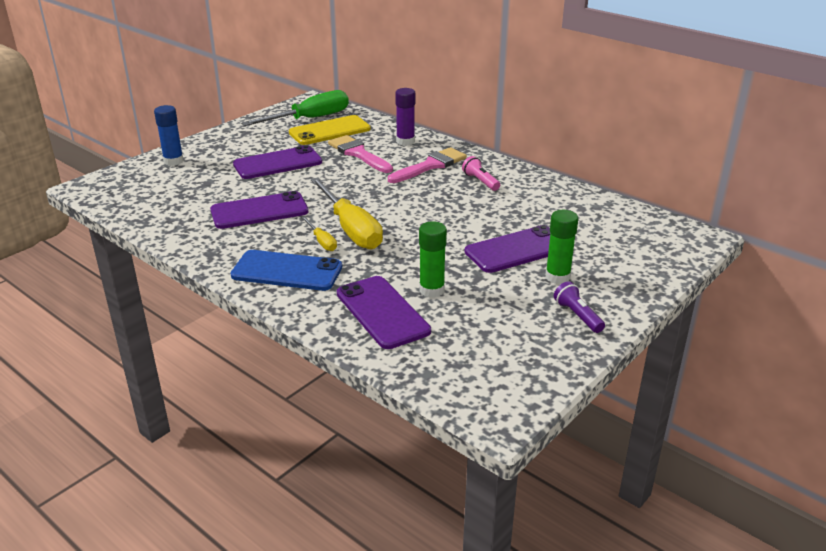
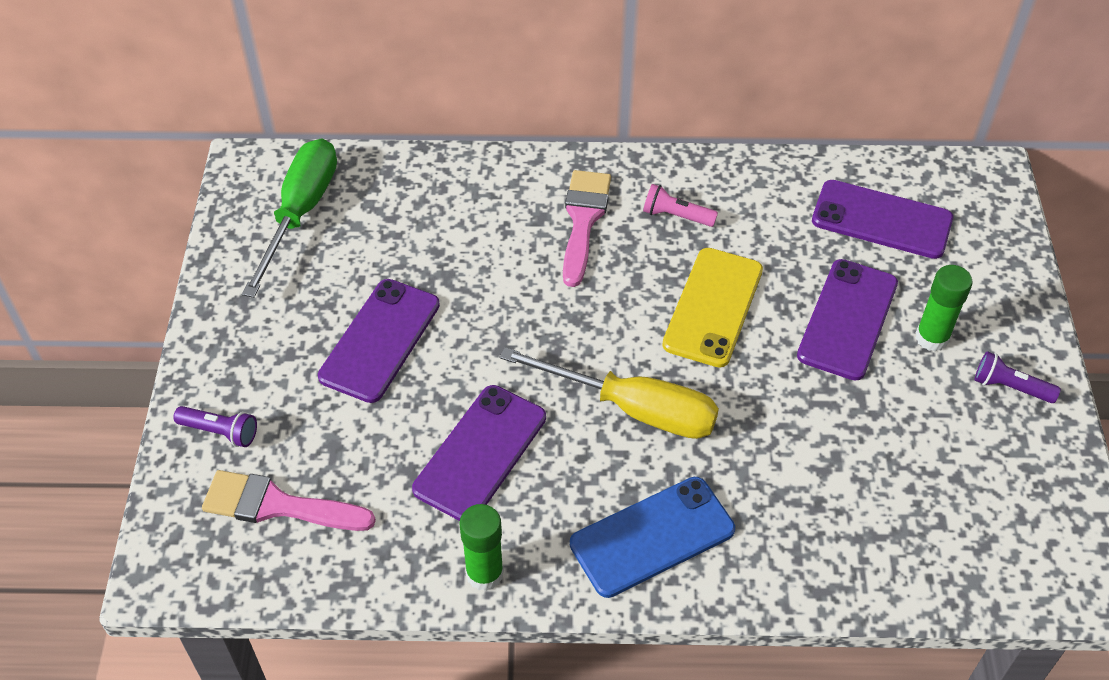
camera: 40 degrees left, 20 degrees up
(173, 161) = (220, 432): blue glue stick -> purple flashlight
(322, 242) = (627, 455): yellow screwdriver -> none
(330, 131) = (364, 224): yellow phone -> yellow phone (713, 307)
(358, 154) = (464, 252): pink brush -> pink brush (278, 505)
(382, 312) = (831, 525): purple phone -> purple phone (881, 220)
(405, 141) = (494, 187): purple glue stick -> none
(432, 290) = (838, 451): green glue stick -> green glue stick (484, 573)

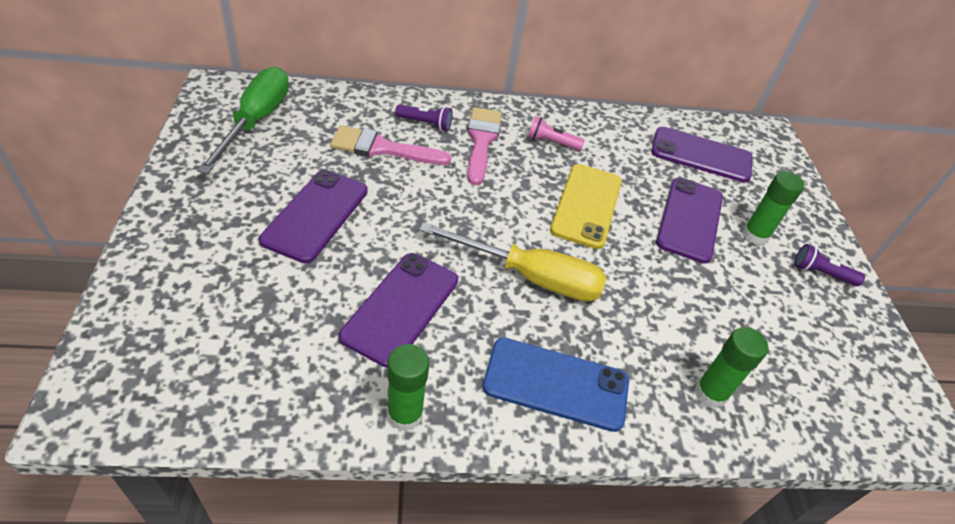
camera: 10 degrees left, 5 degrees down
(220, 432) = (163, 281): purple flashlight -> purple flashlight (425, 124)
(278, 505) = (210, 347): pink brush -> pink brush (383, 148)
(652, 536) = (556, 384): blue phone -> blue phone turned 45 degrees clockwise
(831, 544) = (710, 393): none -> green glue stick

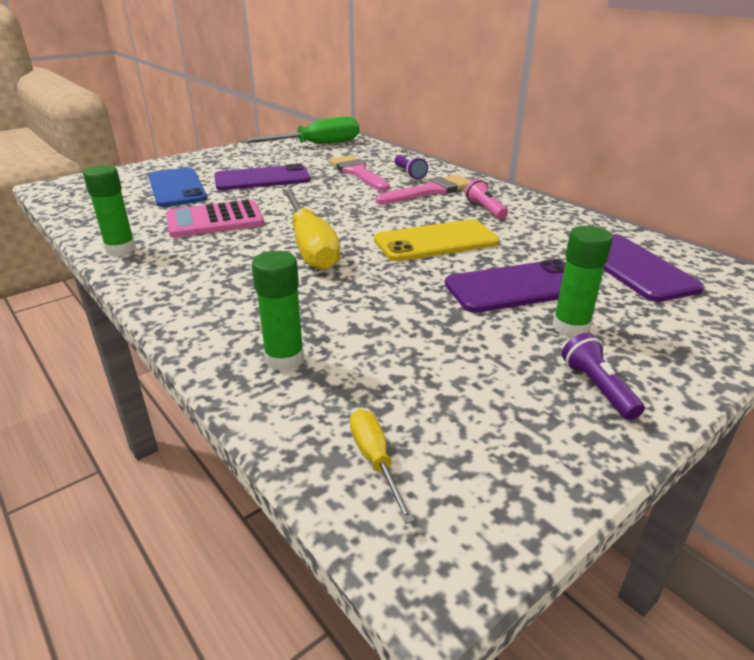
camera: 60 degrees right, 15 degrees down
(401, 308) = (215, 220): purple phone -> pink calculator
(556, 384) = (207, 287): blue phone -> blue phone (177, 188)
(843, 410) = (375, 460): none -> yellow screwdriver

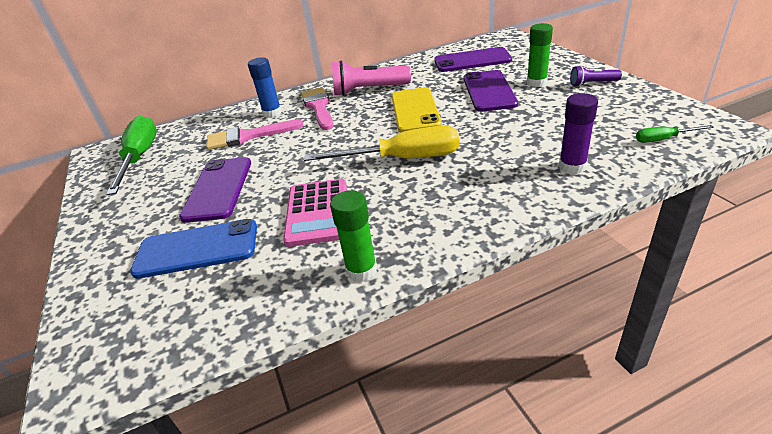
camera: 70 degrees left, 5 degrees up
(284, 359) = (572, 167): green glue stick -> purple glue stick
(375, 460) = (663, 139): yellow screwdriver -> green screwdriver
(409, 174) = (272, 113): purple flashlight -> blue glue stick
(485, 209) = (368, 90): pink flashlight -> pink flashlight, size x1.83

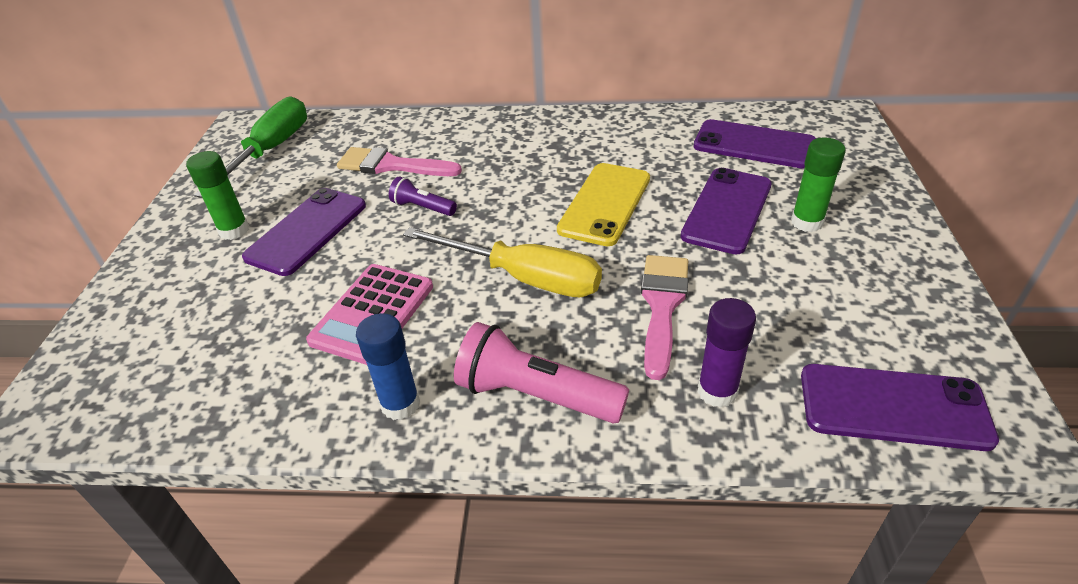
camera: 25 degrees right, 5 degrees up
(197, 249) = (230, 304): blue phone -> none
(272, 113) = (443, 139): blue glue stick -> blue glue stick (400, 404)
(318, 107) = (499, 151): pink brush -> pink brush (662, 306)
(361, 270) = (350, 418): green glue stick -> green glue stick (234, 230)
(368, 90) = (577, 146): pink flashlight -> pink flashlight (535, 395)
(592, 84) = (887, 257): purple flashlight -> purple flashlight (422, 207)
(663, 139) = (893, 407): green screwdriver -> purple phone

